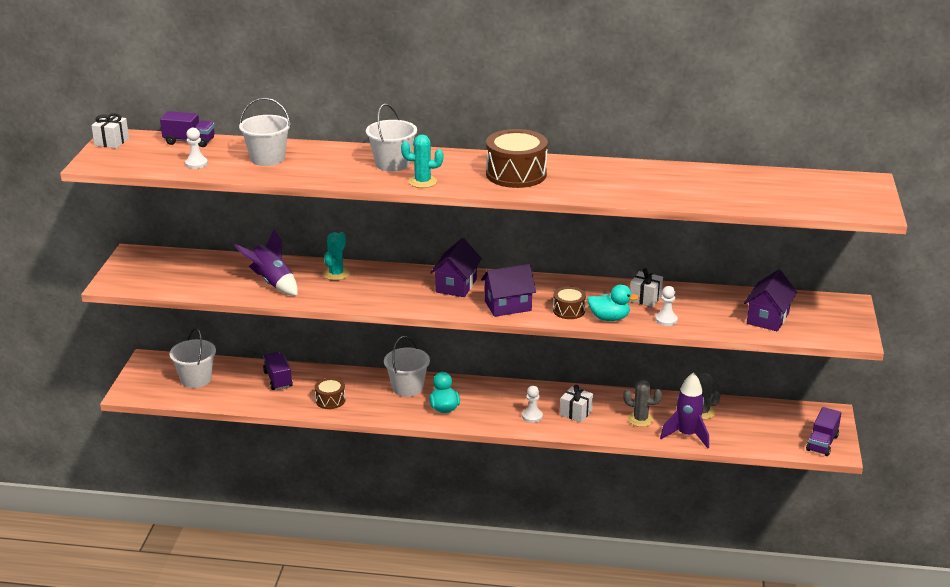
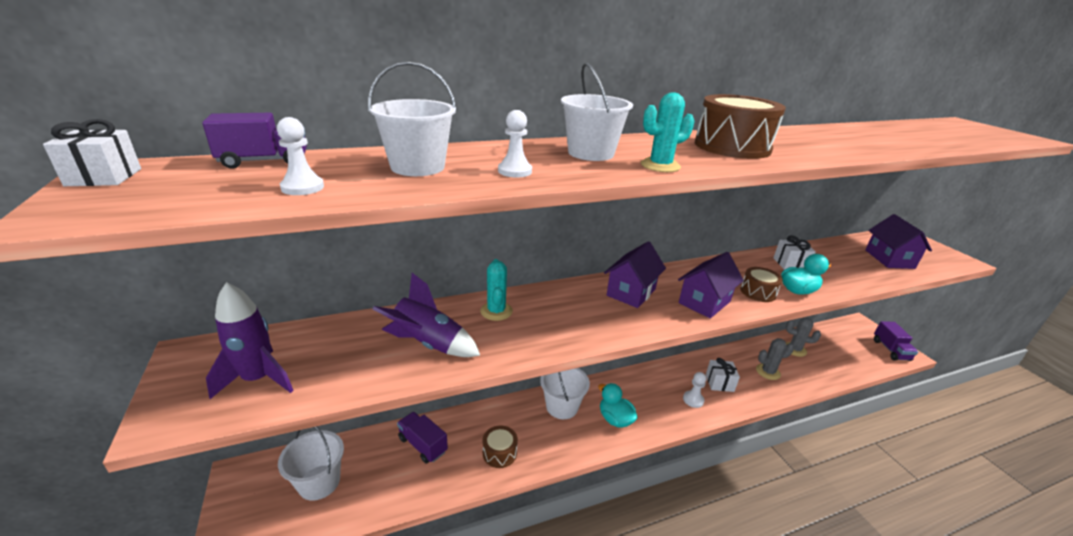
camera: 30 degrees left, 0 degrees up
(456, 285) = (631, 292): purple house -> purple house turned 45 degrees clockwise
(666, 320) = (836, 280): white pawn -> white pawn (515, 171)
(687, 435) = (813, 375): purple rocket -> purple rocket (258, 379)

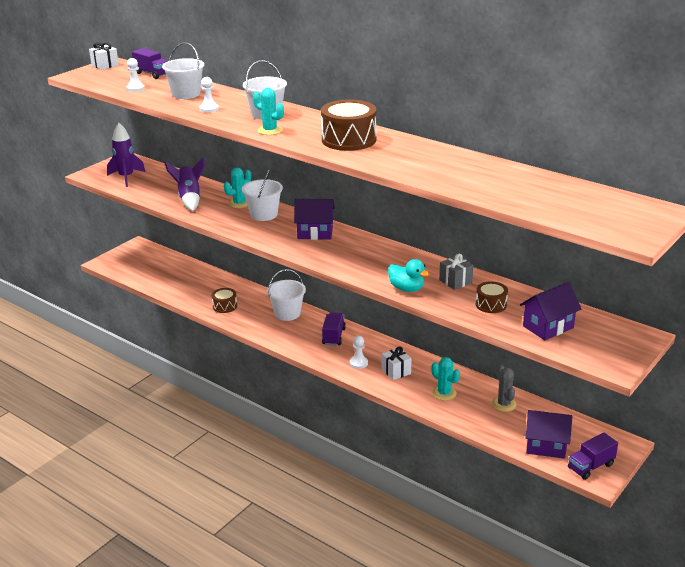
camera: 60 degrees right, 0 degrees up
(319, 482) = (153, 266): white bucket -> white bucket (263, 214)
(423, 445) = (205, 281): purple truck -> purple truck (333, 336)
(615, 419) = (298, 336): turquoise duck -> none
(704, 302) = (336, 258): purple house -> purple house (546, 446)
(758, 292) = (380, 274): brown drum -> brown drum (491, 305)
(768, 372) = (444, 393): grey cactus -> turquoise cactus
(790, 264) = (455, 281): white gift -> grey gift

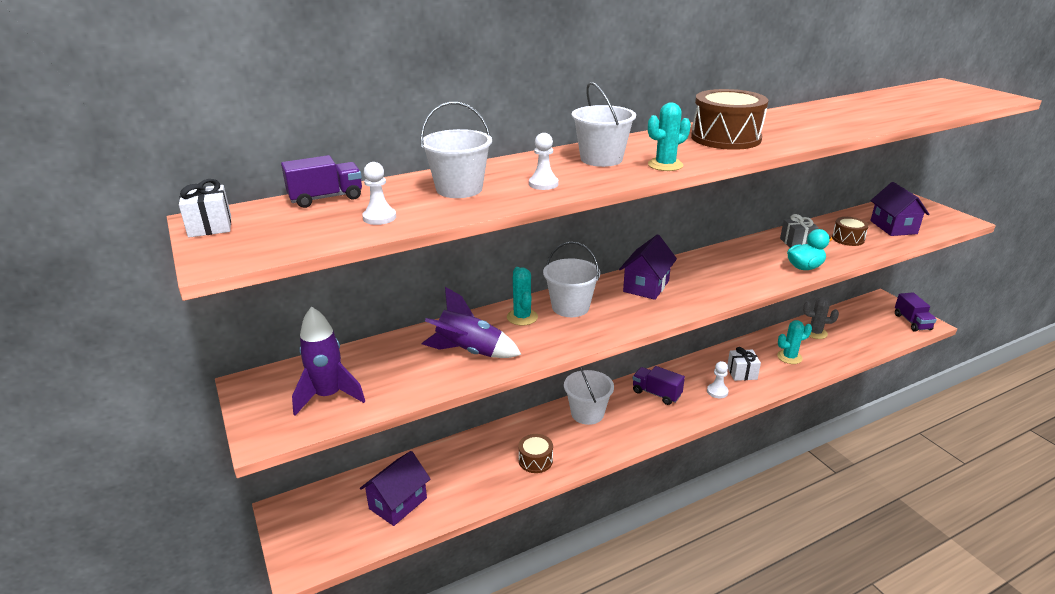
camera: 65 degrees left, 0 degrees up
(546, 446) = (882, 332): purple house -> purple house (398, 503)

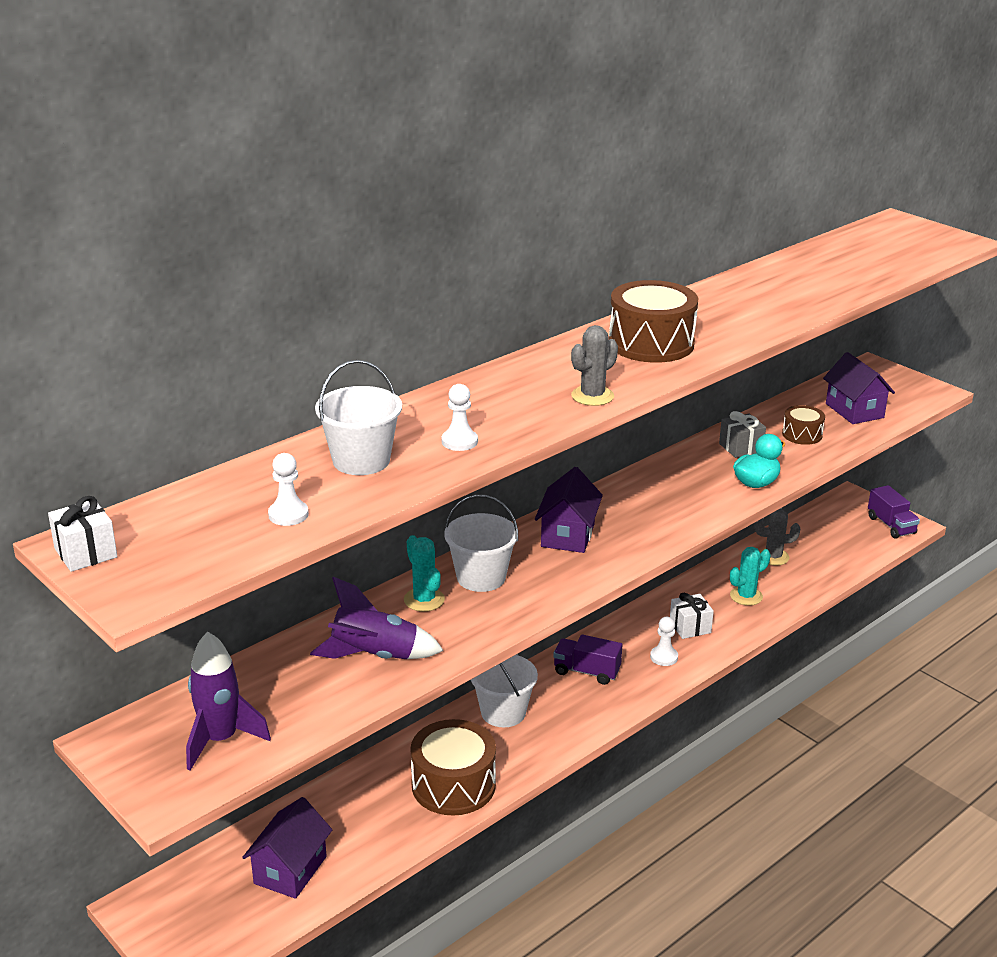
camera: 15 degrees left, 0 degrees up
(326, 198) = (203, 493): purple truck -> none
(535, 460) = (453, 785): brown drum -> brown drum, size x1.83
(601, 159) = (513, 394): white bucket -> none
(665, 165) = (592, 396): turquoise cactus -> grey cactus

